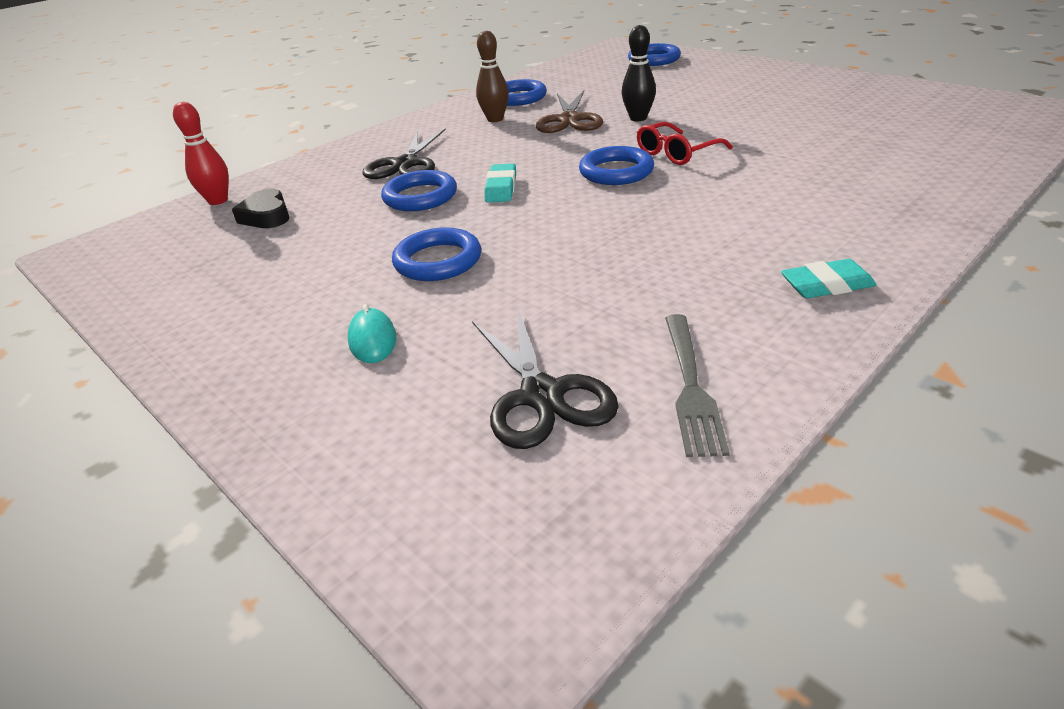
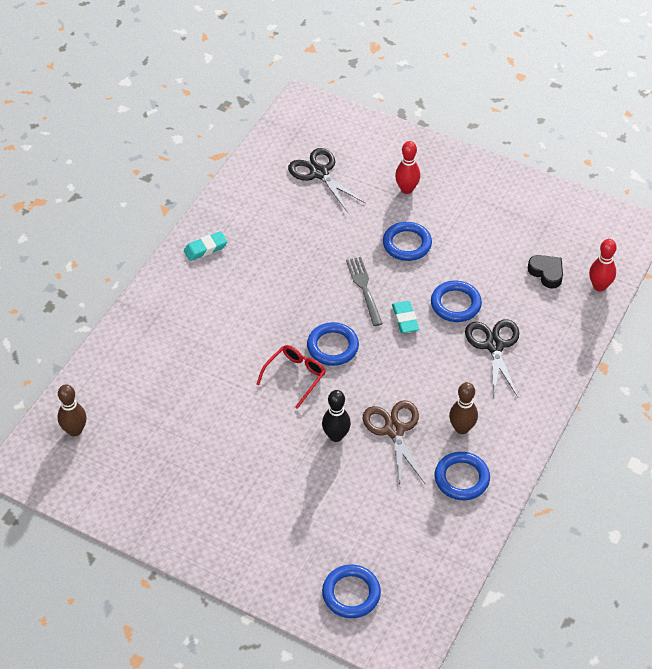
camera: 160 degrees right, 15 degrees up
(372, 340) = (406, 189): turquoise mouse -> red bowling pin
(691, 386) = (262, 185): grey fork -> grey fork (364, 288)
(988, 128) = (75, 430): none -> brown bowling pin

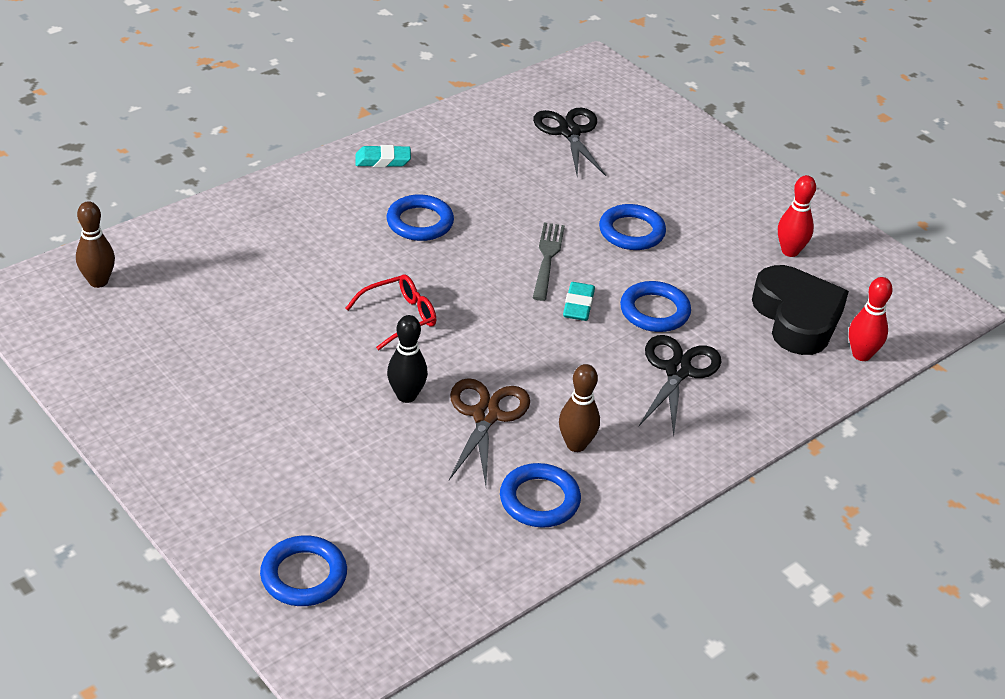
camera: 20 degrees right, 10 degrees down
(332, 347) = (467, 303): blue ring -> blue ring (420, 222)
(406, 189) = (667, 179): red bowling pin -> red bowling pin (790, 251)
(546, 273) = (797, 318): black heart -> black heart, size x1.90

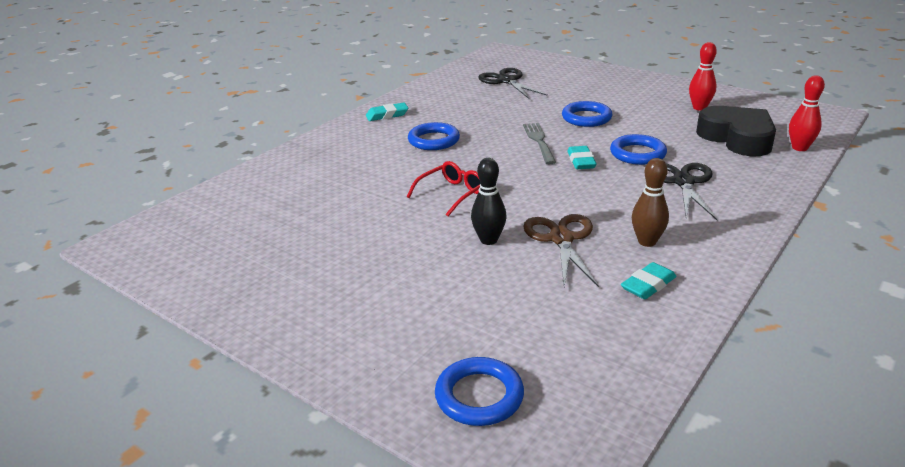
camera: 10 degrees left, 10 degrees down
(98, 281) = (192, 221): brown bowling pin -> none
(539, 500) = (648, 285): blue ring -> turquoise eraser

